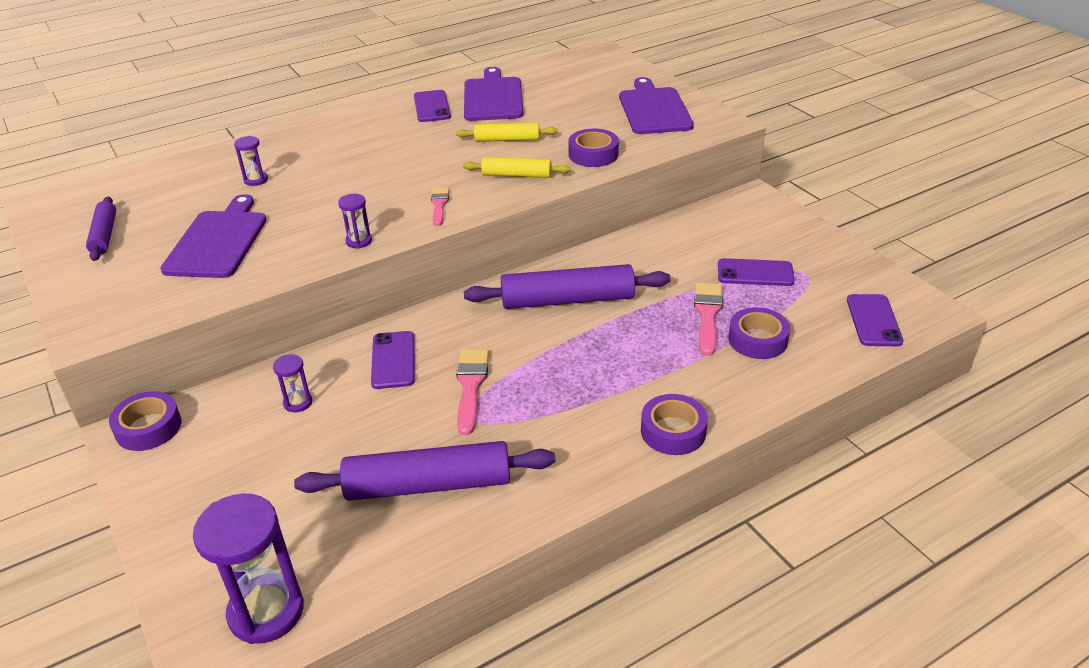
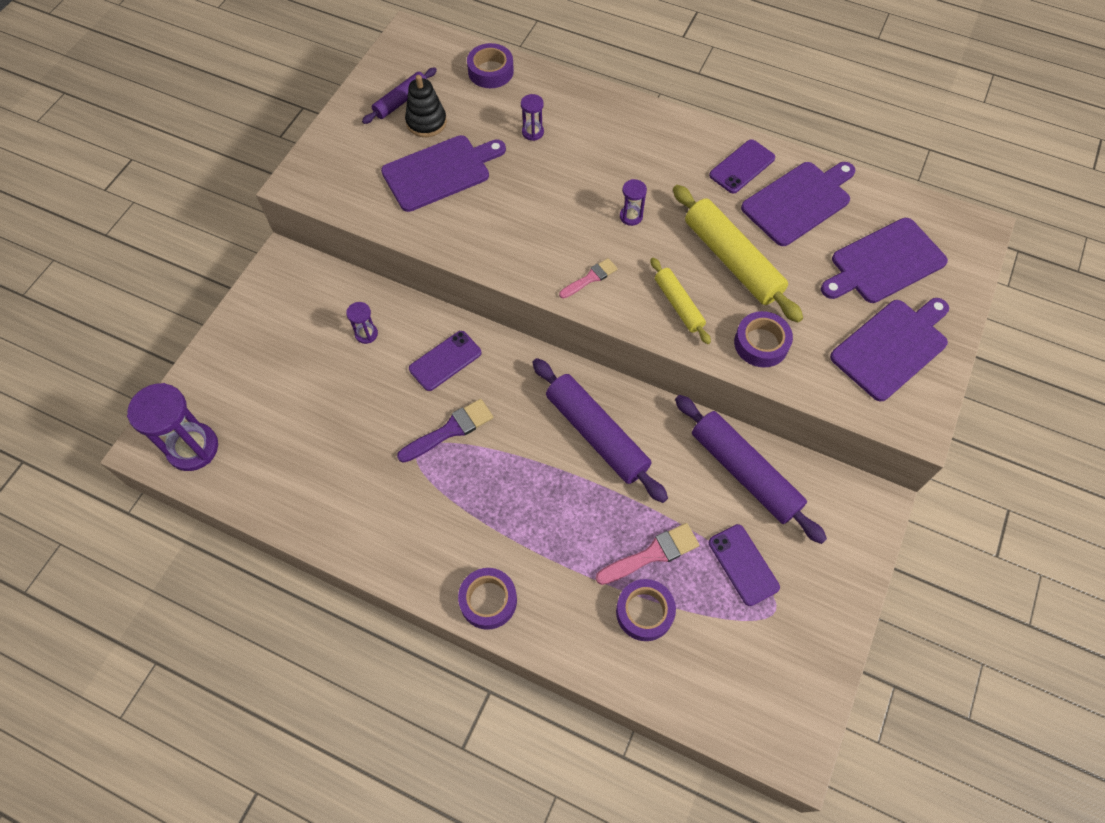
camera: 55 degrees right, 25 degrees up
(148, 427) = (293, 268): purple tape -> purple tape (490, 71)
(152, 229) = (426, 122): none -> black stacking toy
(359, 241) = (502, 258): purple hourglass -> purple hourglass (631, 216)
(428, 485) = (339, 468): purple rolling pin -> purple rolling pin (744, 473)
(470, 386) = (450, 430): pink brush -> purple brush
(507, 139) = (732, 260): yellow rolling pin -> yellow rolling pin, size x1.78
(584, 88) = (884, 263): none -> purple cutting board
(873, 320) = (742, 701): purple phone -> none

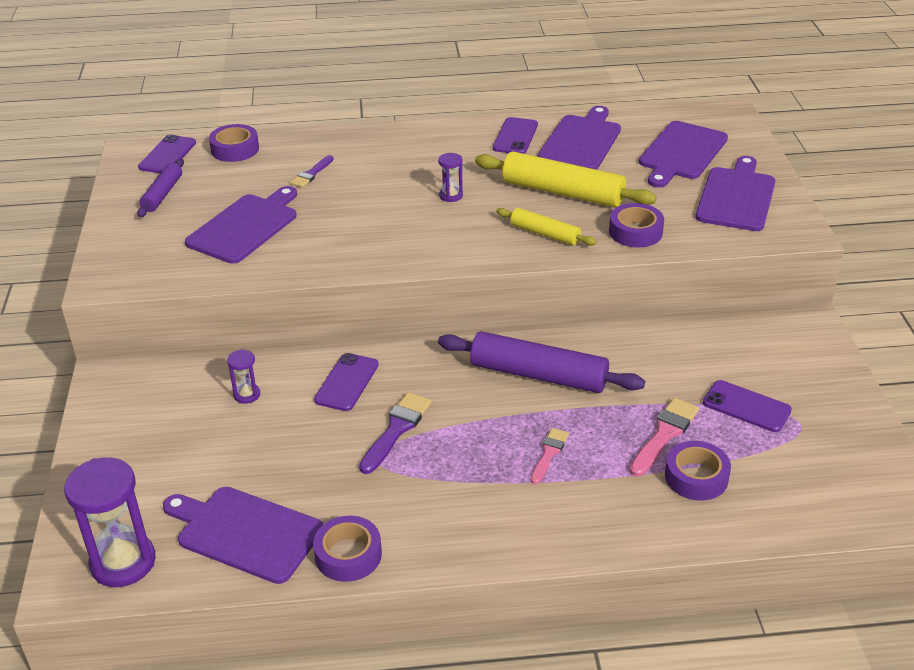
camera: 30 degrees left, 25 degrees down
(284, 468) = (245, 533): none -> purple cutting board
(426, 122) = (201, 199): black stacking toy -> none
(433, 54) = (167, 155): none -> purple phone
(488, 600) = (547, 537): purple tape -> purple tape (348, 555)
(532, 132) = (311, 174): purple hourglass -> purple brush
(590, 278) = (452, 245): pink brush -> pink brush (549, 453)
(744, 473) = (689, 347): purple rolling pin -> none

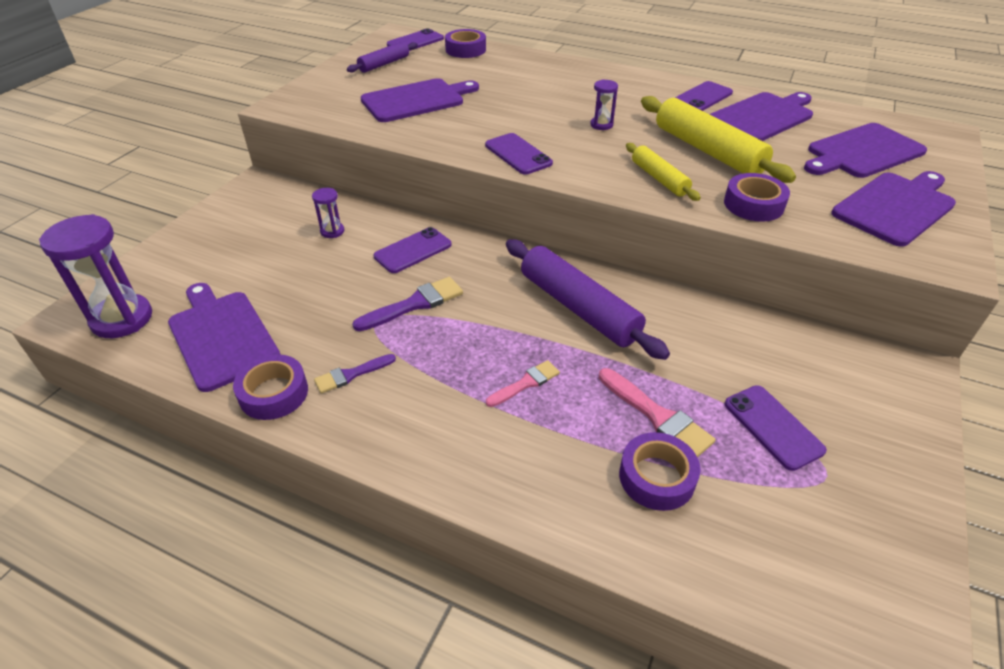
camera: 30 degrees right, 5 degrees up
(311, 174) = (504, 79): purple brush -> purple brush (351, 374)
(403, 252) = (518, 154): none -> purple phone
(664, 434) = (657, 416): pink brush -> pink brush turned 75 degrees clockwise

